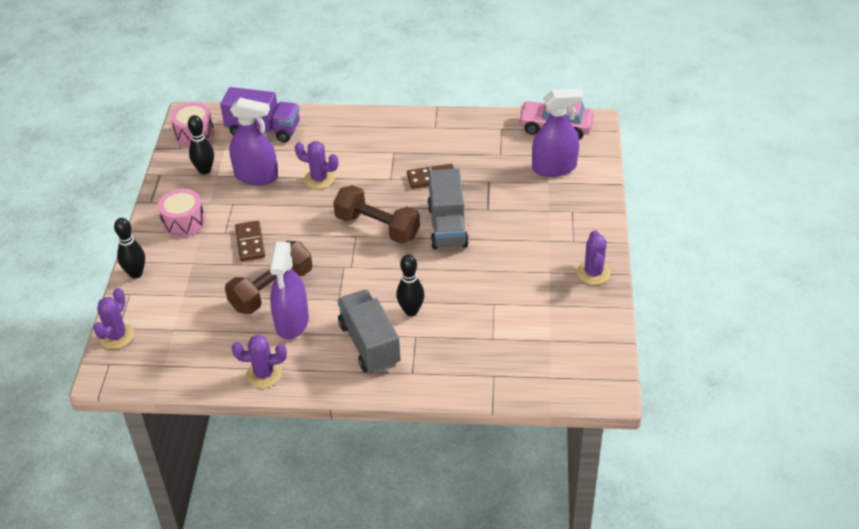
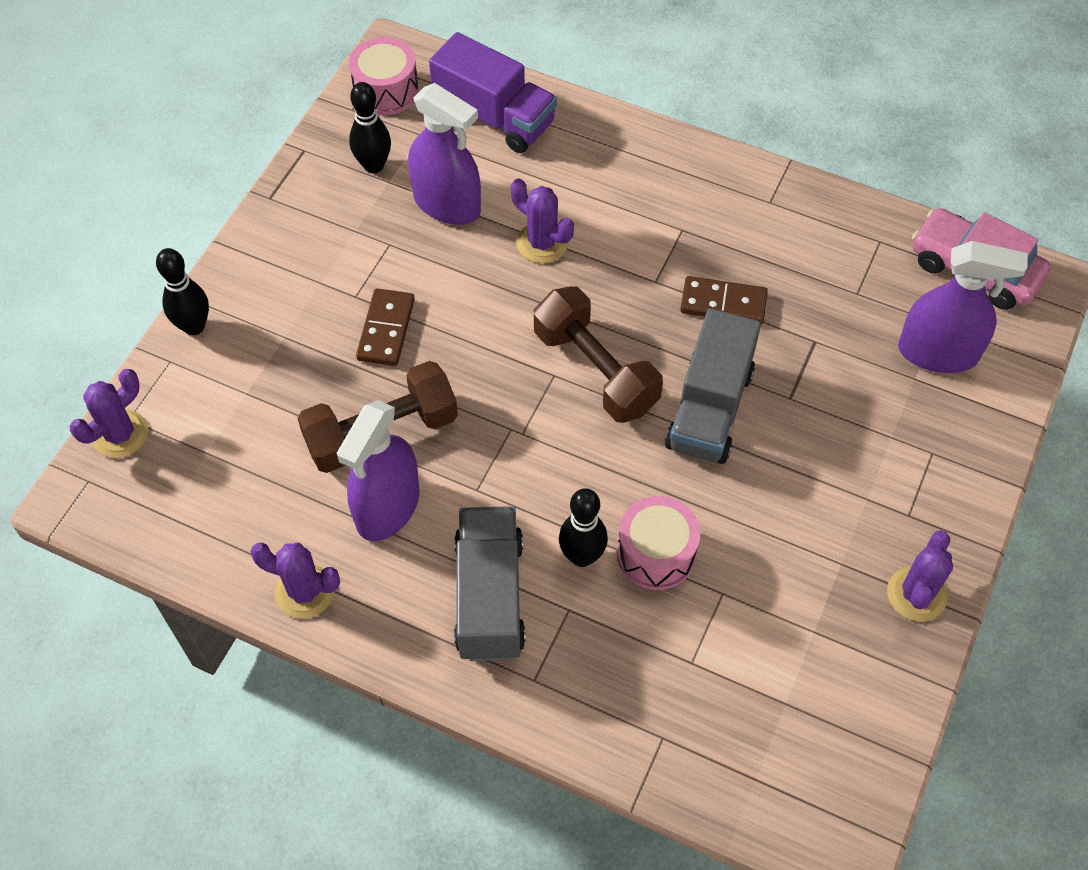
camera: 20 degrees right, 15 degrees up
(184, 222) = (302, 255): pink drum -> pink drum (656, 553)

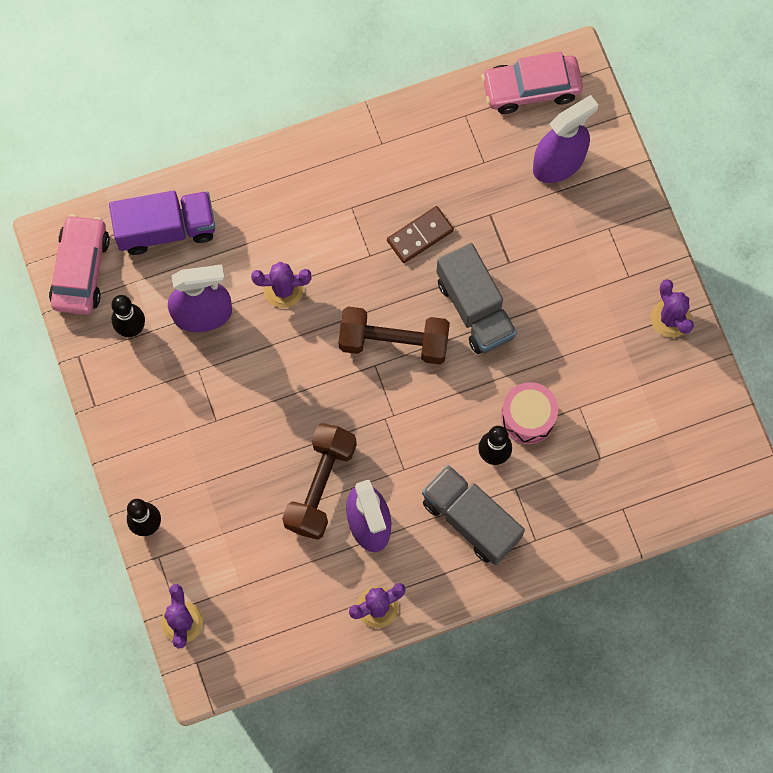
camera: 45 degrees left, 15 degrees up
(386, 90) = (81, 270): pink drum -> pink car
(386, 329) = (255, 424): brown domino -> none

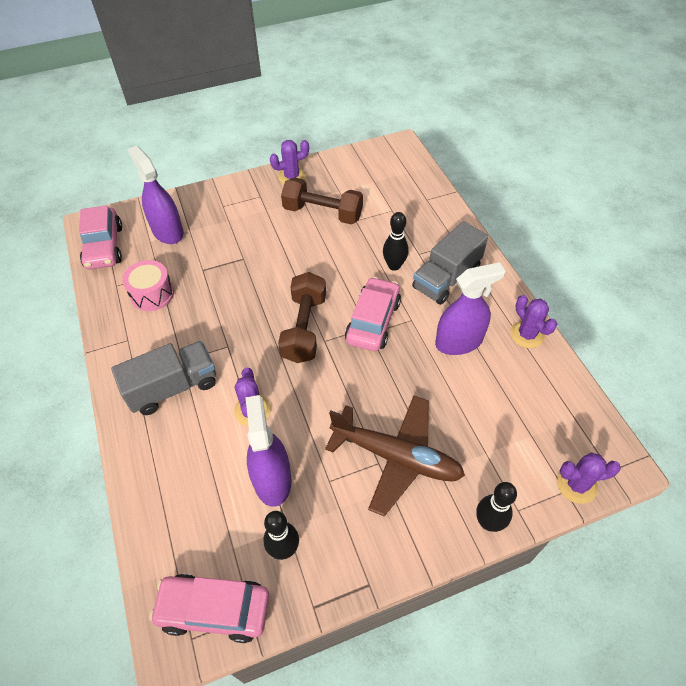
camera: 90 degrees left, 20 degrees down
(166, 229) = (179, 518): purple truck -> none
(221, 439) = (397, 457): none -> brown plane
(320, 486) = (432, 376): brown dumbbell -> brown dumbbell (323, 213)
(402, 423) = (373, 321): none -> pink car
(420, 235) = (214, 312): brown domino -> none
(475, 308) = (279, 277): grey truck -> grey truck (173, 387)
(528, 417) = (364, 247): pink drum -> pink drum (152, 294)

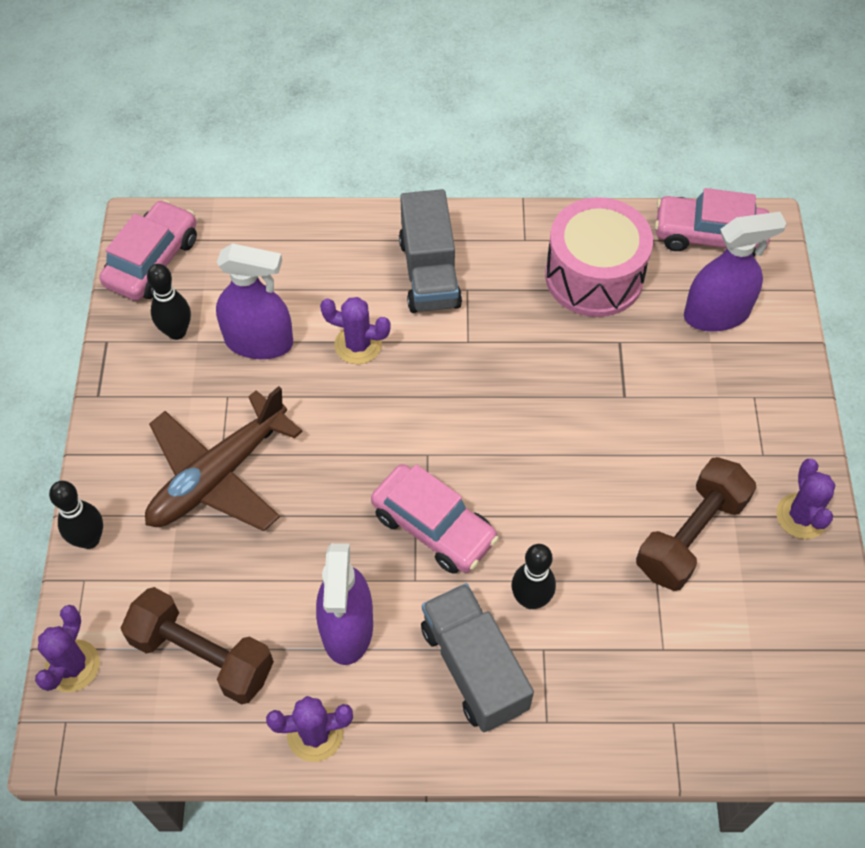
camera: 110 degrees right, 5 degrees up
(152, 294) = (594, 276): pink drum -> pink drum, size x1.61
(304, 328) = (459, 437): brown dumbbell -> brown dumbbell (202, 655)

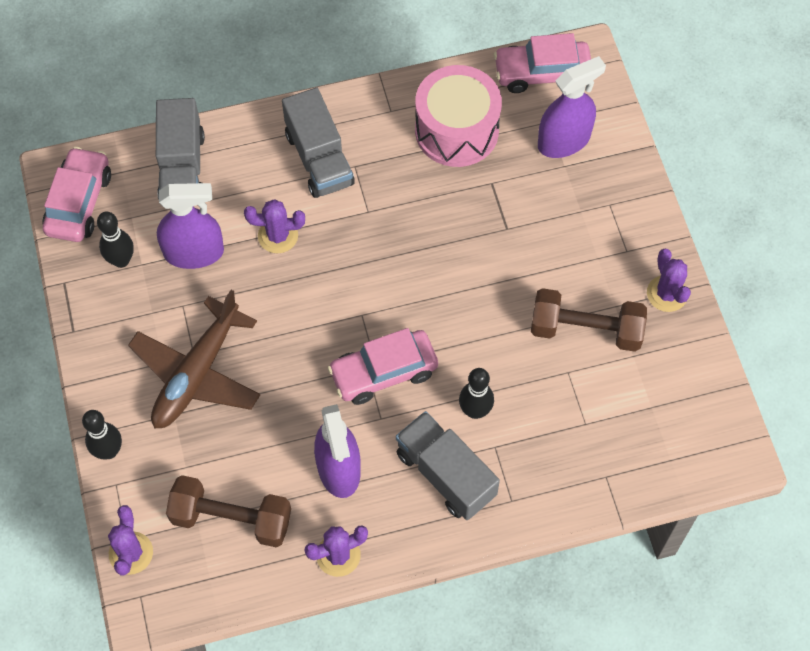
camera: 15 degrees left, 5 degrees up
(276, 249) = (182, 168): none -> grey truck
(434, 527) = (383, 372): pink car -> pink car turned 135 degrees clockwise
(690, 535) = (585, 330): brown dumbbell -> brown dumbbell turned 75 degrees clockwise

